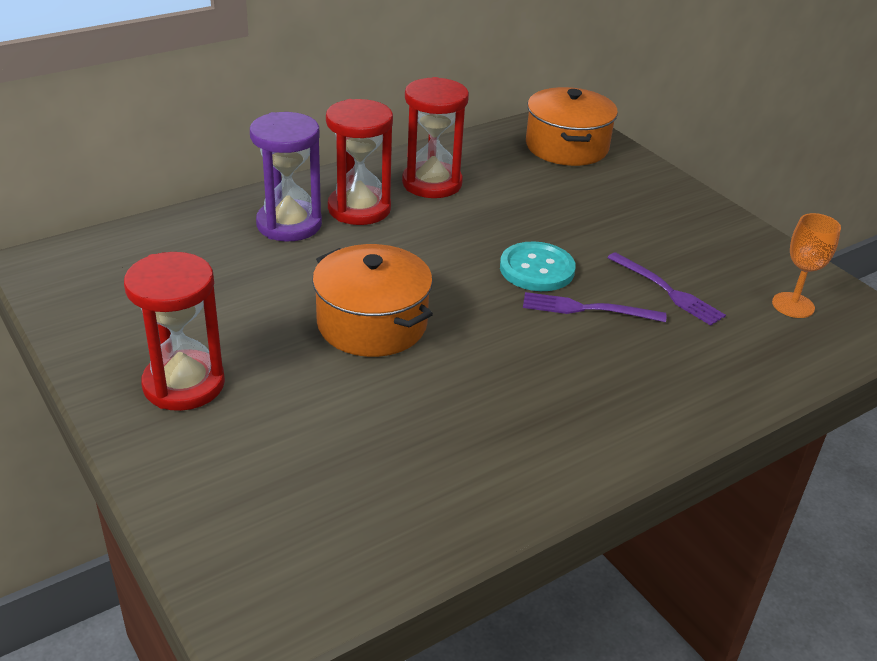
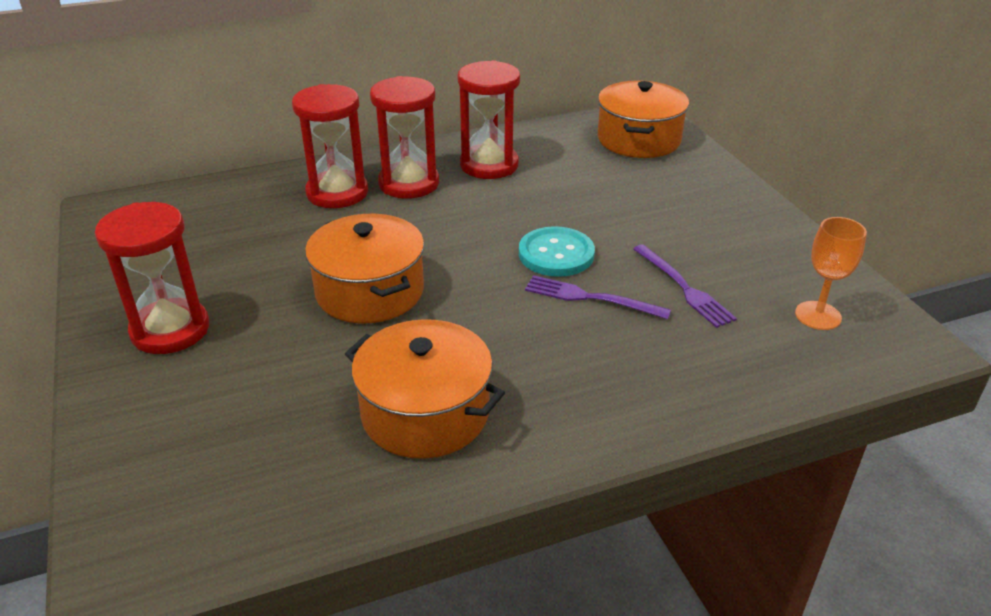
camera: 15 degrees right, 0 degrees up
(289, 224) = (337, 193): purple hourglass -> red hourglass
(481, 436) = (425, 413): none -> orange pot

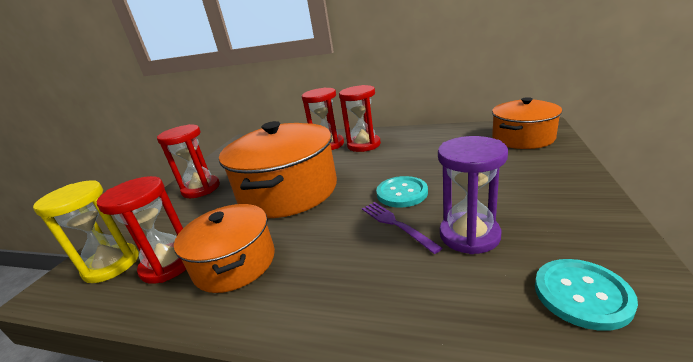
camera: 40 degrees right, 10 degrees down
(194, 495) = (112, 265): none -> yellow hourglass
(370, 291) = (288, 191): orange pot -> orange pot, size x1.63
(489, 165) = (413, 141): red hourglass -> red hourglass (168, 264)
(683, 288) = (469, 235): purple fork -> purple hourglass
(818, 315) = (582, 294): orange goblet -> turquoise button

